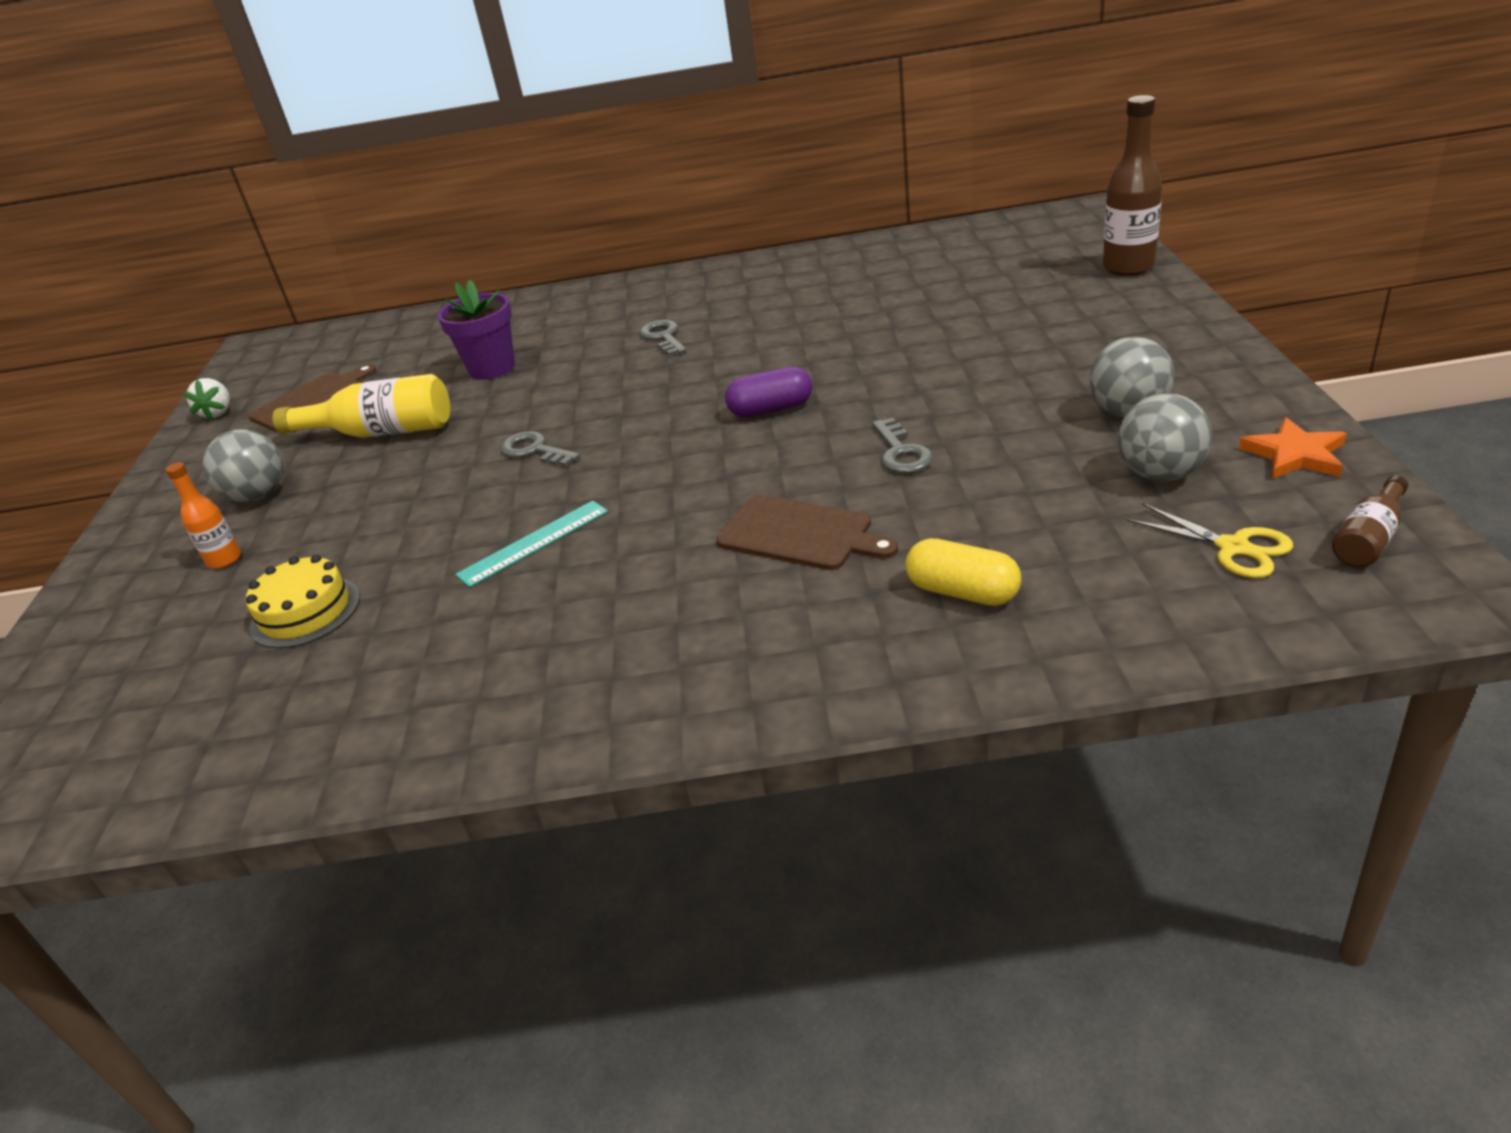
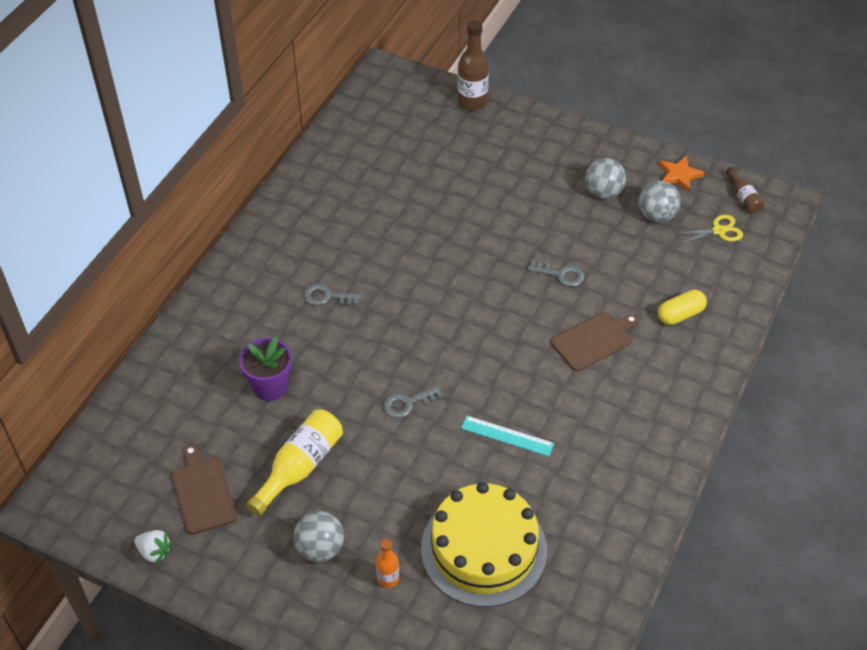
camera: 65 degrees left, 15 degrees up
(305, 612) = (484, 549): yellow cake -> yellow cake, size x1.98
(534, 543) = (507, 436): turquoise ruler -> turquoise ruler turned 60 degrees counterclockwise
(771, 409) = (469, 295): purple capsule -> none

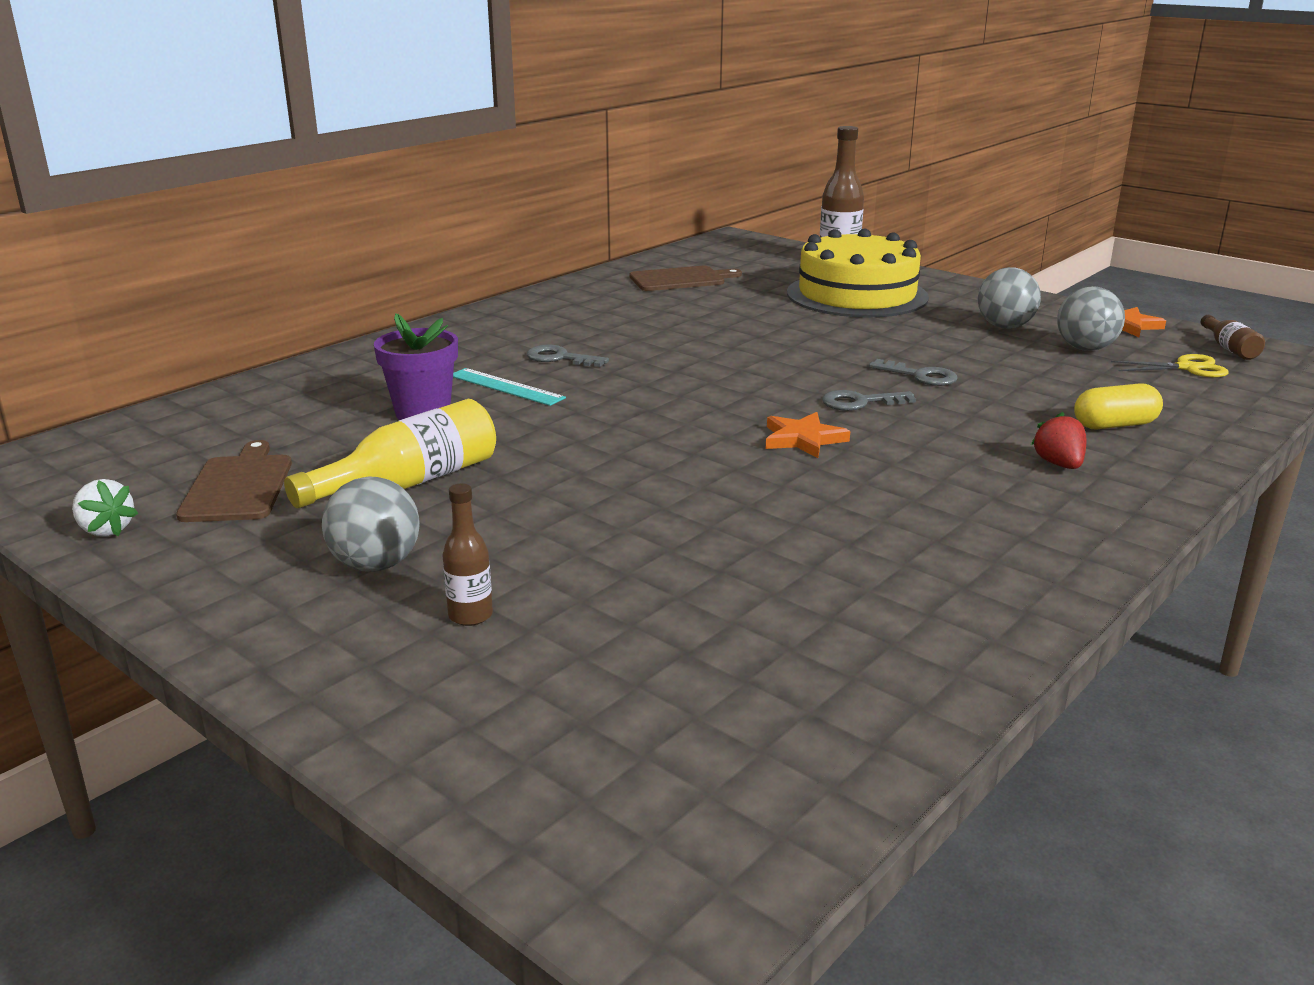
camera: 15 degrees right, 25 degrees down
(388, 578) = (470, 615): orange bottle -> brown bottle
(407, 403) = (622, 449): grey key -> grey key (859, 402)
(484, 549) = (672, 608): yellow cake -> yellow cake (857, 295)
(507, 436) = (774, 497): turquoise ruler -> turquoise ruler (506, 387)
(508, 369) = (803, 439): none -> orange star
(594, 340) = (958, 431): brown cutting board -> brown cutting board (680, 279)
(653, 367) = (1059, 464): none -> red strawberry

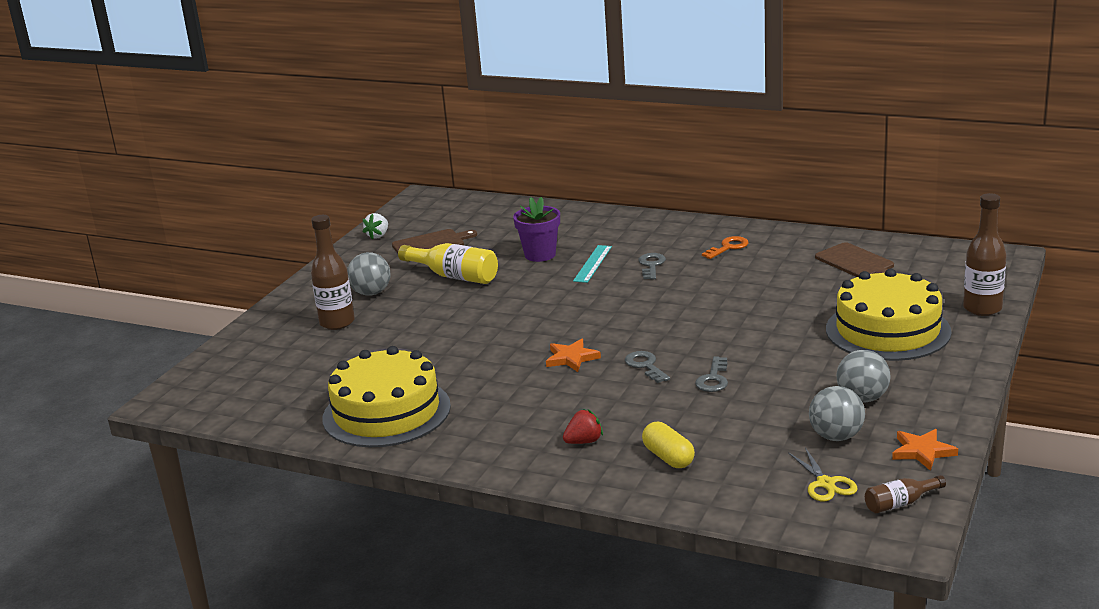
camera: 75 degrees right, 0 degrees up
(470, 615) = (337, 323): brown bottle -> brown bottle, size x1.80
(562, 317) = (728, 247): none -> orange key
(898, 601) = (386, 412): none -> yellow cake

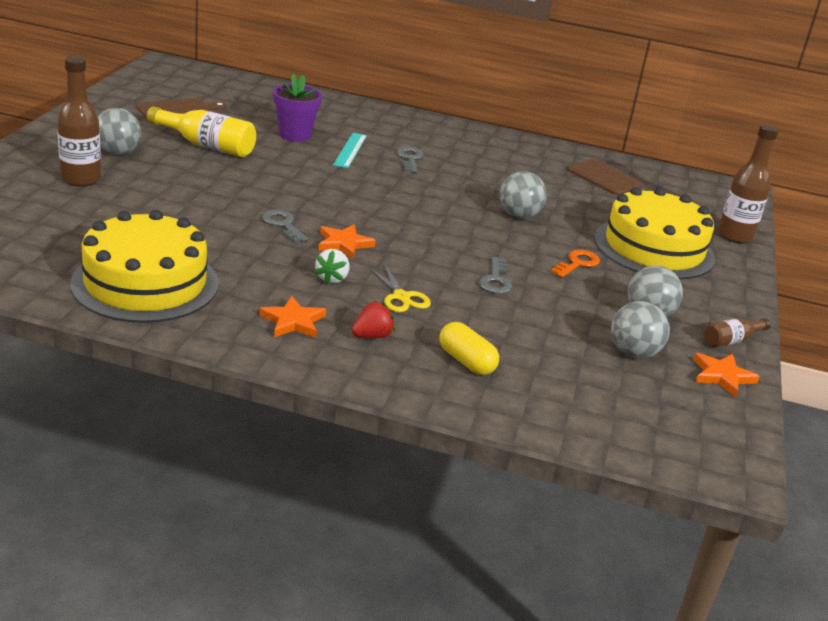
camera: 15 degrees left, 5 degrees up
(378, 235) = (120, 95): white strawberry -> white strawberry (332, 278)
(513, 434) = (293, 321): none -> orange star
(645, 366) = (423, 259): grey key -> grey key (283, 224)
(728, 247) = (482, 150): orange key -> orange key (577, 263)
(752, 312) = (518, 215): none -> grey ball
(825, 483) = (636, 404): yellow scissors -> yellow scissors (401, 297)
(900, 503) = (717, 431): brown bottle -> brown bottle (731, 340)

